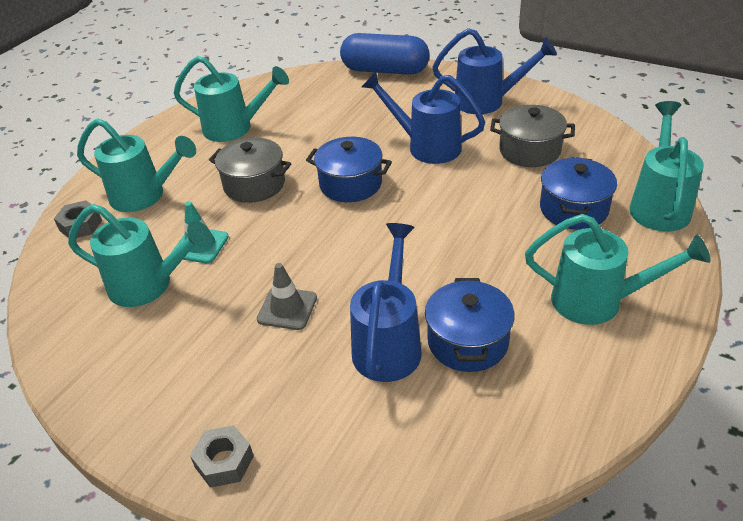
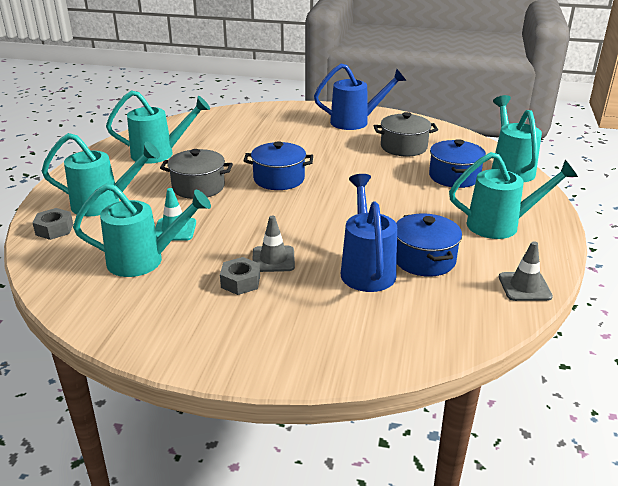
camera: 20 degrees left, 10 degrees down
(224, 462) = (279, 359): grey nut -> grey nut (240, 282)
(385, 70) = (265, 109): blue capsule -> none
(426, 146) = (325, 151): blue watering can -> none
(579, 412) = (524, 287): none -> grey traffic cone

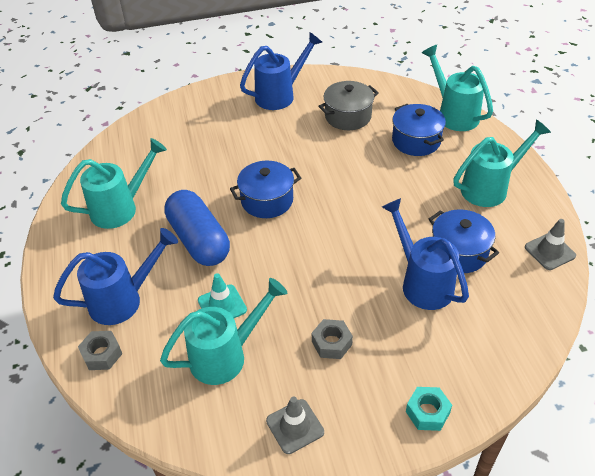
camera: 25 degrees left, 15 degrees up
(104, 204) = (123, 300): turquoise watering can -> blue watering can
(198, 187) = (199, 240): grey pot -> blue capsule
(273, 259) = (339, 304): grey traffic cone -> grey traffic cone (295, 426)
(280, 359) = (427, 412): none -> turquoise nut

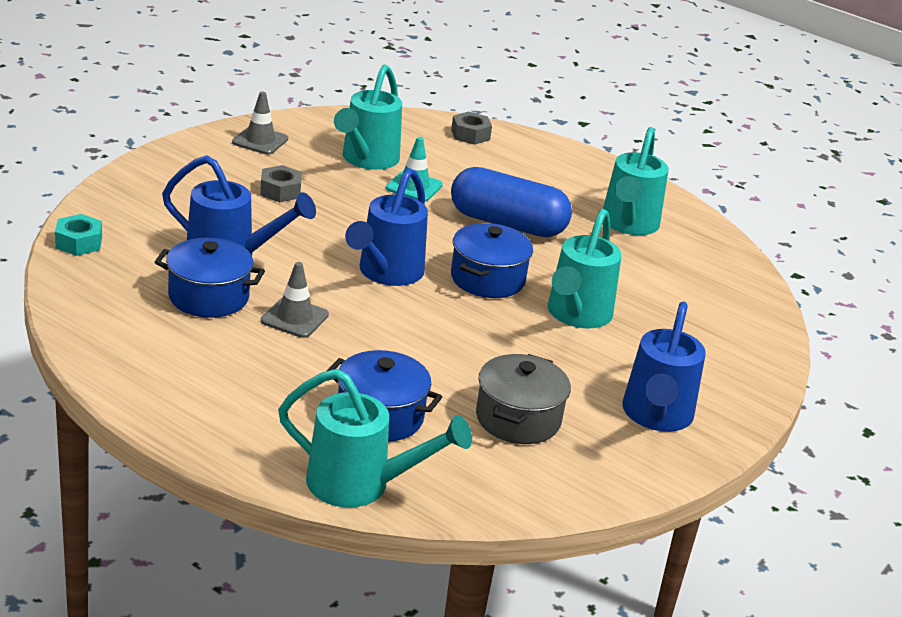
camera: 135 degrees right, 15 degrees down
(123, 300) = (507, 166): blue watering can -> blue watering can (386, 273)
(427, 412) = (151, 174): turquoise nut -> turquoise nut (79, 242)
(490, 188) = (219, 384): turquoise watering can -> turquoise watering can (576, 315)
(549, 251) = (92, 331): grey traffic cone -> grey traffic cone (294, 318)

